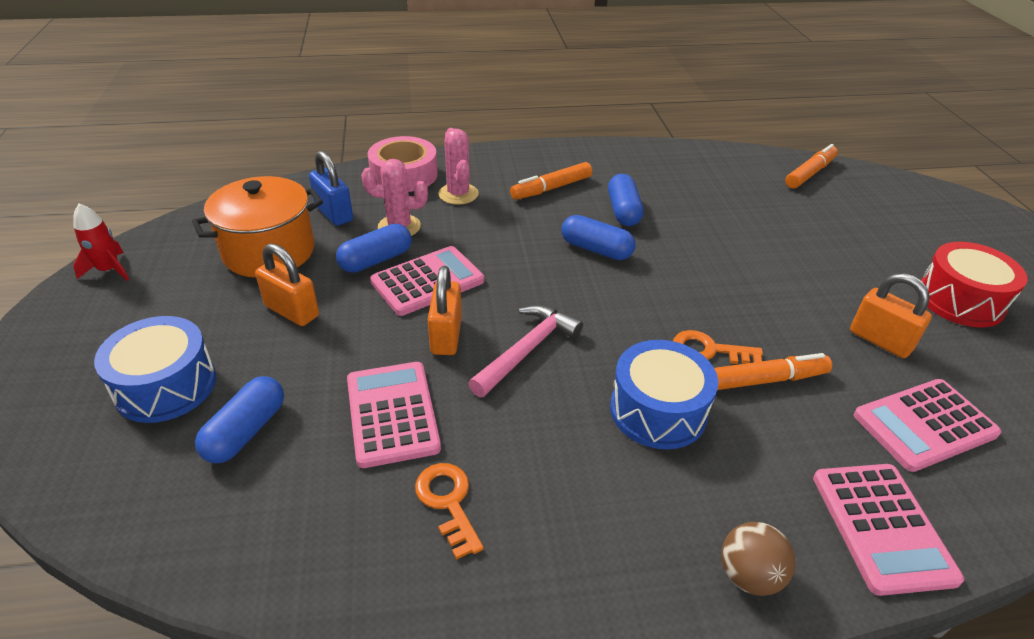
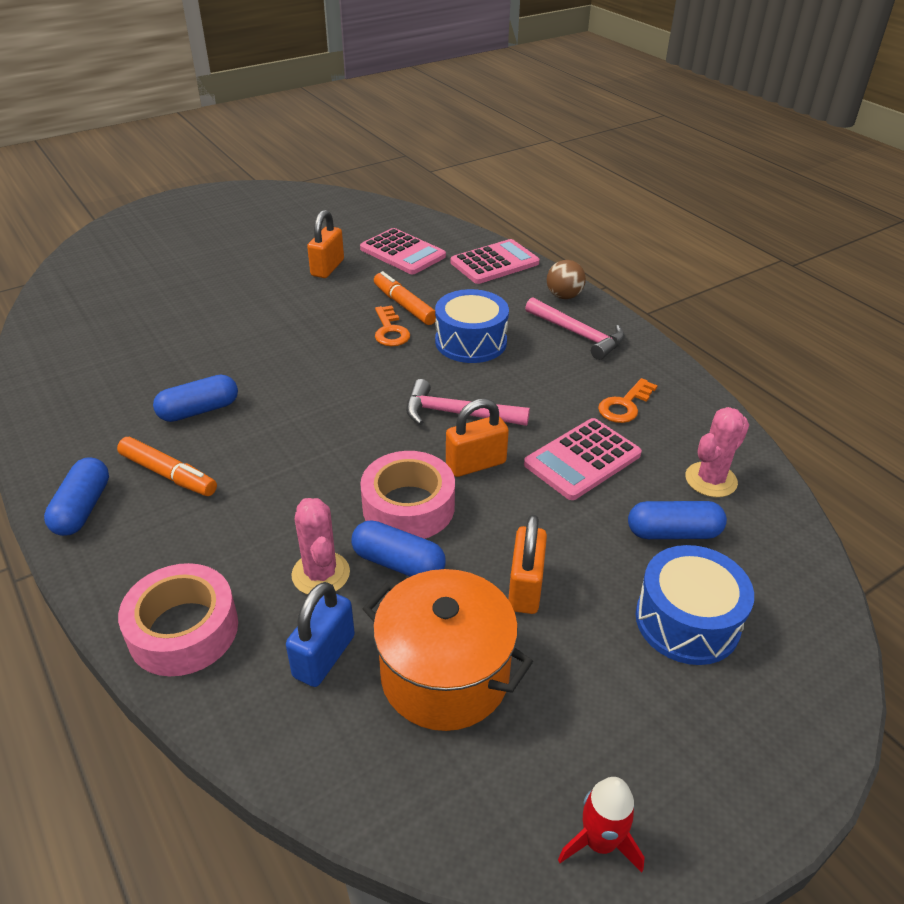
camera: 115 degrees left, 0 degrees up
(427, 281) = (408, 506): pink calculator -> pink tape
(458, 194) = (217, 550): pink cactus -> pink cactus (711, 480)
(596, 249) = (284, 412): blue capsule -> blue capsule (83, 508)
(630, 536) = (578, 334): none -> pink hammer
(809, 173) = (67, 311): orange marker -> none
(960, 300) = (257, 241): red drum -> none

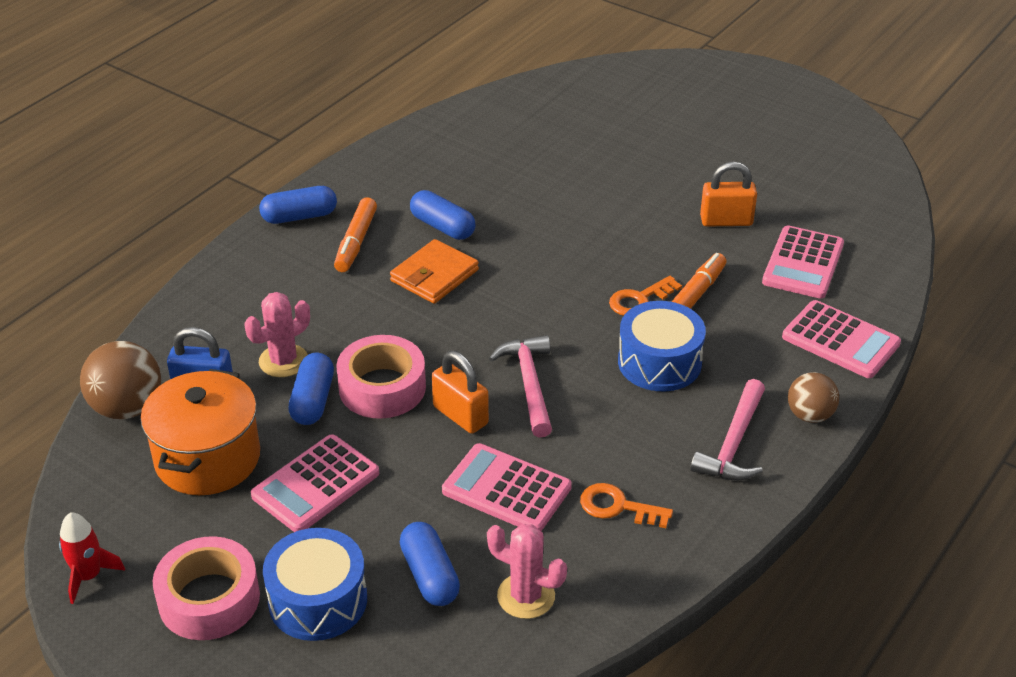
camera: 70 degrees right, 0 degrees up
(183, 630) = (203, 312): pink tape -> pink tape (209, 599)
(268, 433) = (434, 275): none -> orange wallet
(312, 745) = (127, 408): none -> brown ball
(525, 588) = (316, 484): orange padlock -> pink calculator

